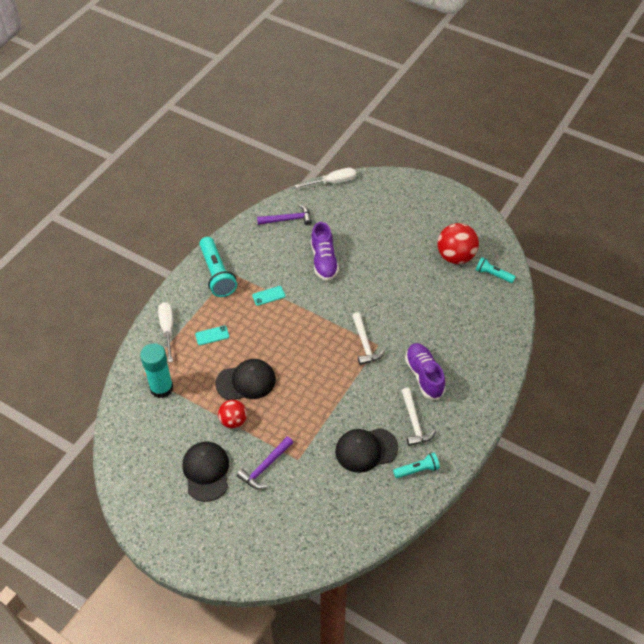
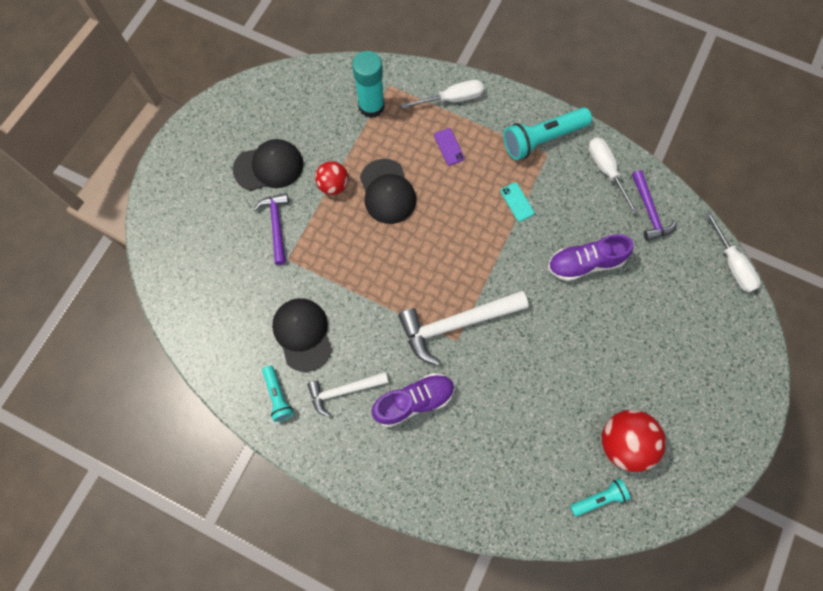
camera: 85 degrees right, 20 degrees up
(212, 335) = (449, 147): turquoise phone -> purple phone
(251, 239) = (606, 170): none -> white screwdriver
(265, 467) = (276, 225): purple hammer -> purple hammer turned 45 degrees clockwise
(365, 344) = (456, 324): white hammer -> white hammer, size x1.65
(493, 274) = (599, 498): turquoise flashlight -> turquoise flashlight turned 45 degrees clockwise

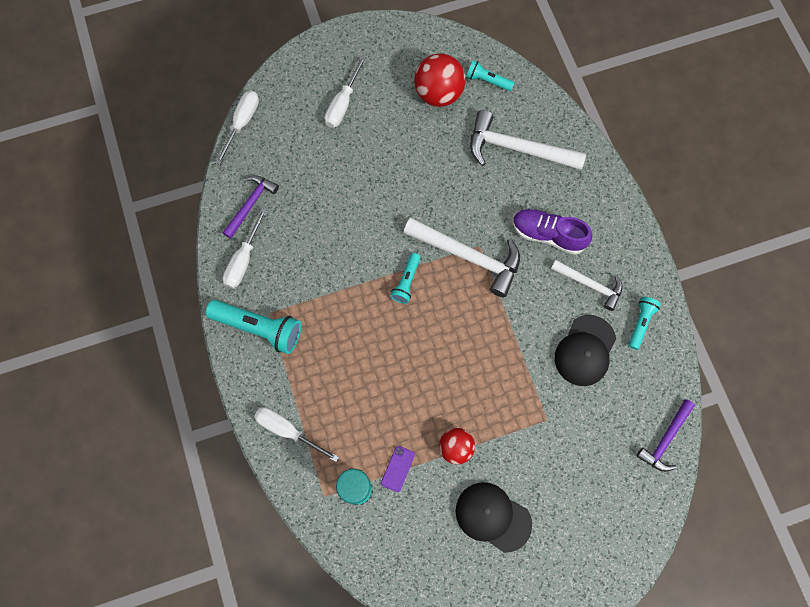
camera: 135 degrees left, 0 degrees up
(276, 225) = (531, 456): purple hammer -> purple hammer (665, 439)
(387, 192) = (419, 401): black cap -> none
(449, 147) = (334, 391): purple phone -> purple phone (398, 468)
(480, 262) = (406, 282): none -> turquoise flashlight
(510, 455) = (517, 149): none -> white hammer
(517, 202) = (333, 299): turquoise phone -> none
(585, 263) = (336, 213): purple shoe -> none
(683, 355) = (343, 104): none -> white screwdriver

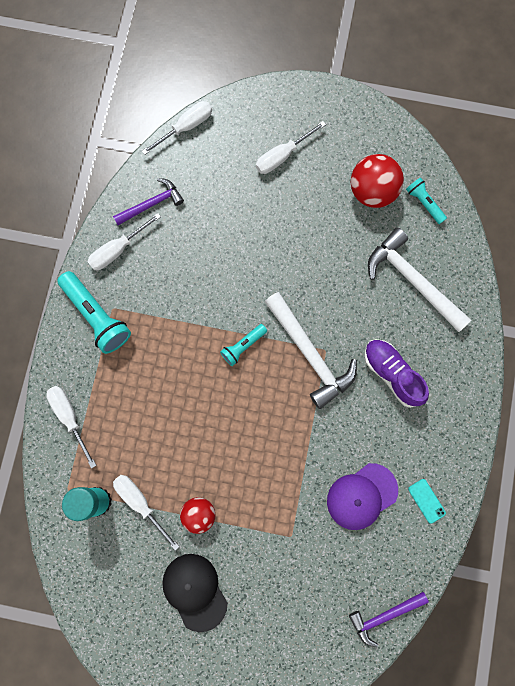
camera: 30 degrees right, 5 degrees up
(398, 468) = (140, 503): purple phone -> white screwdriver
(585, 350) = (361, 496): black cap -> purple cap
(590, 285) = (402, 440): white hammer -> none
(640, 323) = (426, 501): turquoise flashlight -> turquoise phone

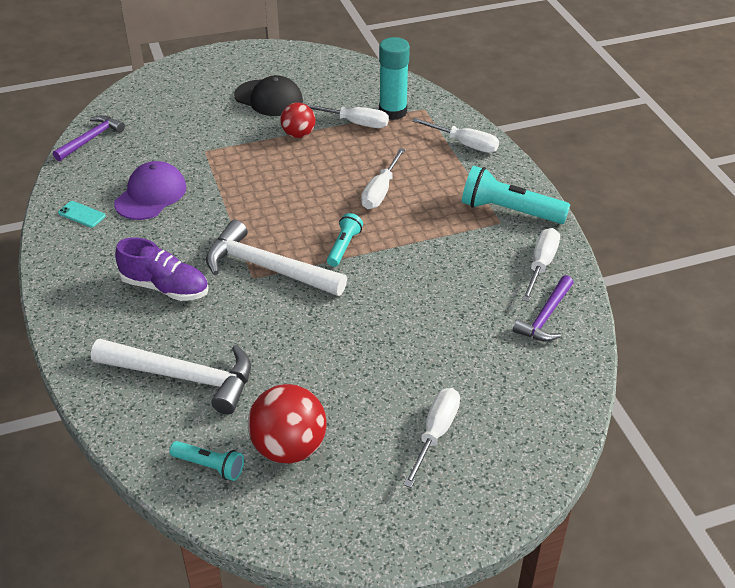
camera: 150 degrees right, 35 degrees down
(186, 127) = (581, 408): white screwdriver -> white screwdriver (380, 191)

